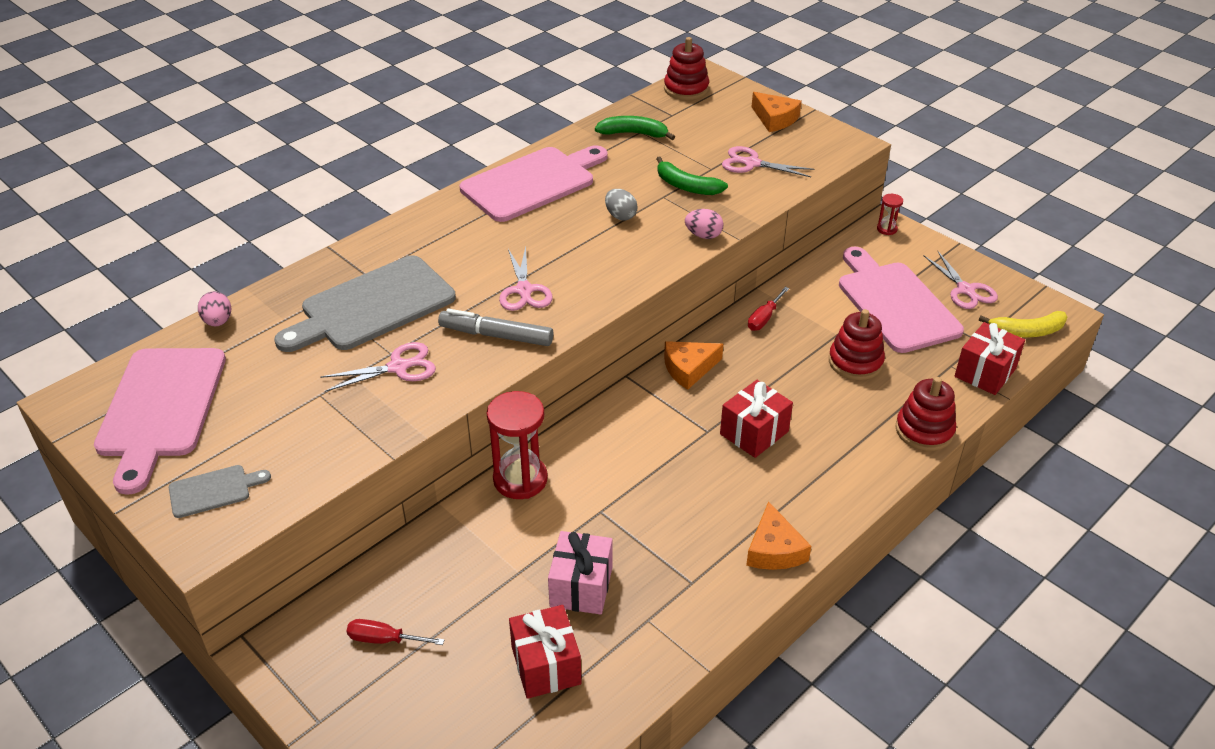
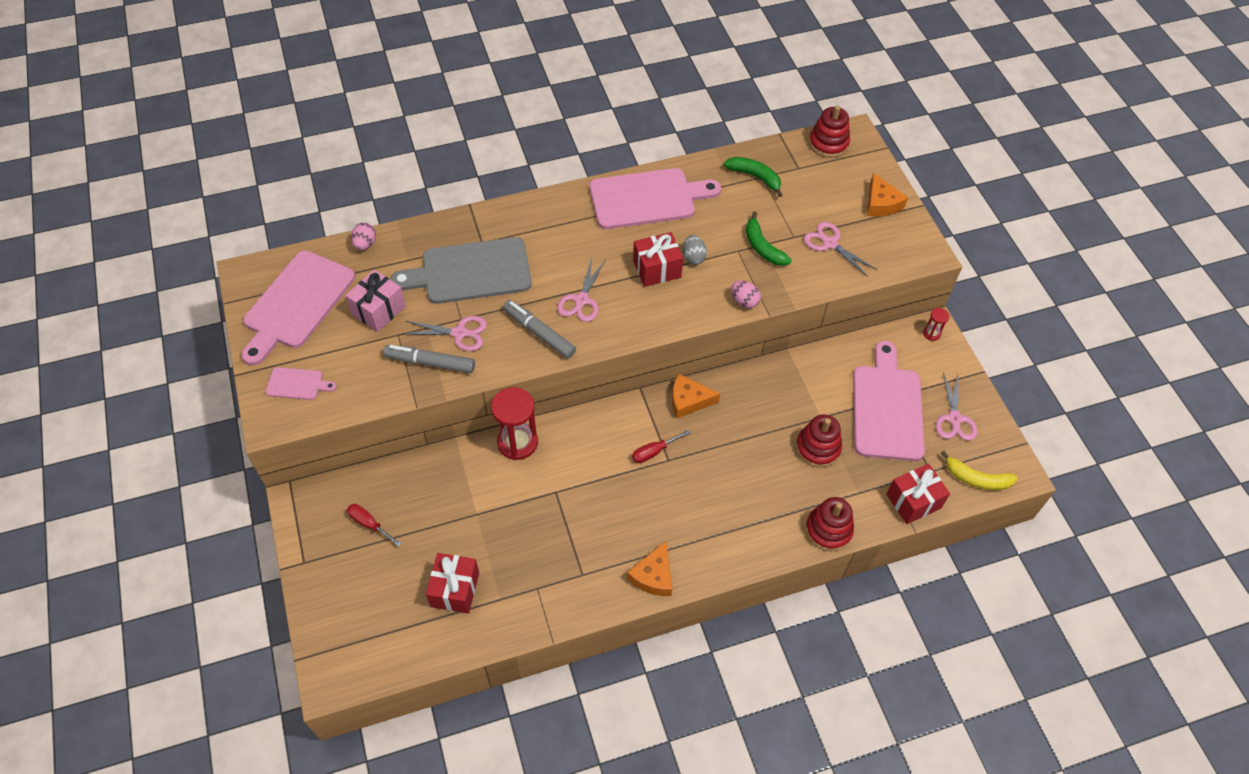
camera: 25 degrees right, 15 degrees up
(213, 491) = (297, 384): grey cutting board -> pink cutting board
(381, 408) = (430, 363): none -> grey marker
(581, 587) = (509, 543): pink gift -> pink gift (378, 310)
(754, 433) = (701, 476): red gift -> red gift (657, 269)
(764, 318) = (774, 379): red screwdriver -> red screwdriver (654, 452)

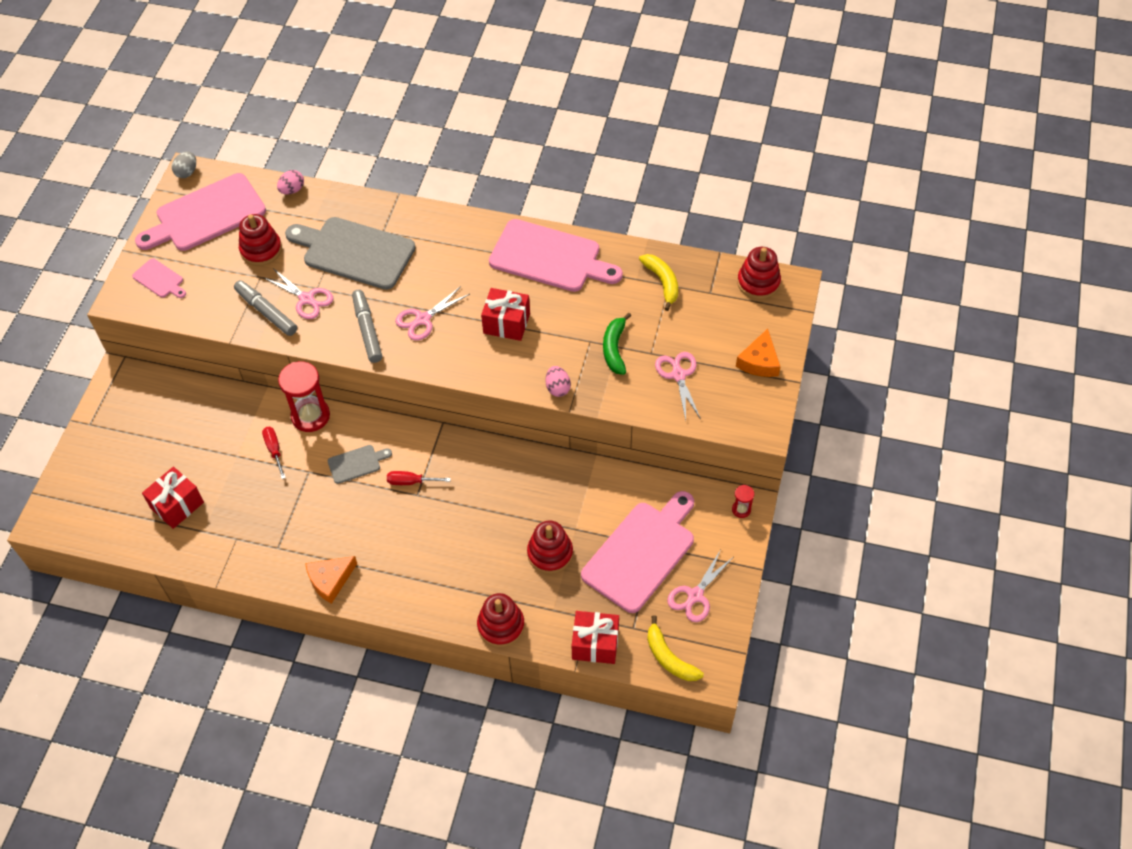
camera: 35 degrees right, 0 degrees up
(369, 524) = (155, 421): red screwdriver -> red screwdriver (274, 450)
(378, 310) = (261, 250): pink gift -> red stacking toy
(593, 462) = (356, 463): none -> grey cutting board
(688, 400) = (474, 454): orange cheese -> none
(693, 257) = (546, 328): grey egg -> grey egg (187, 172)
(755, 177) = (662, 282): green banana -> yellow banana

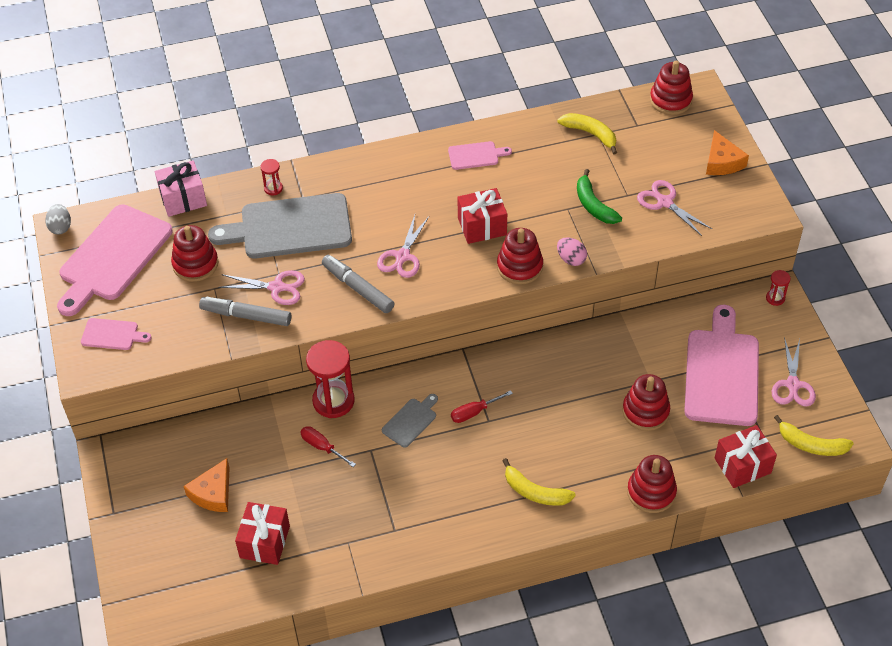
camera: 30 degrees left, 5 degrees down
(292, 190) = (183, 199): pink egg -> pink gift
(330, 580) = (467, 533): orange cheese -> orange cheese (213, 493)
(366, 212) = (273, 188): none -> red hourglass
(408, 574) = (535, 492): none -> yellow banana
(510, 374) = (519, 267): none -> red stacking toy
(549, 258) = (476, 155): pink cutting board -> pink cutting board, size x0.46

